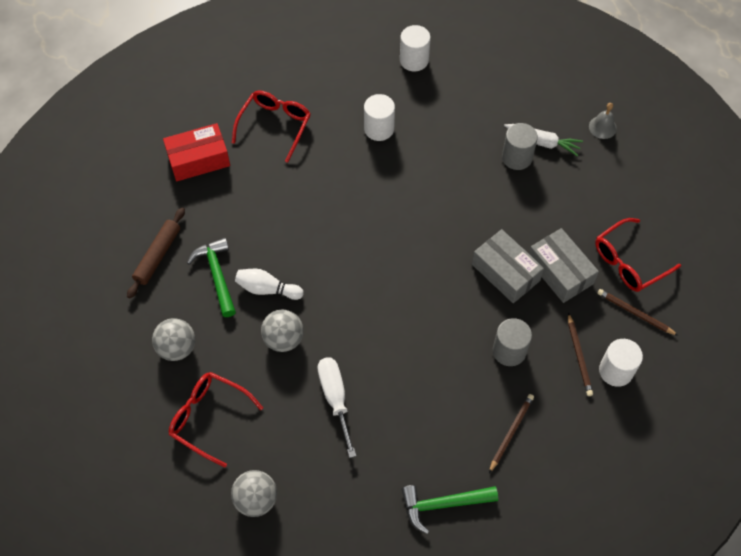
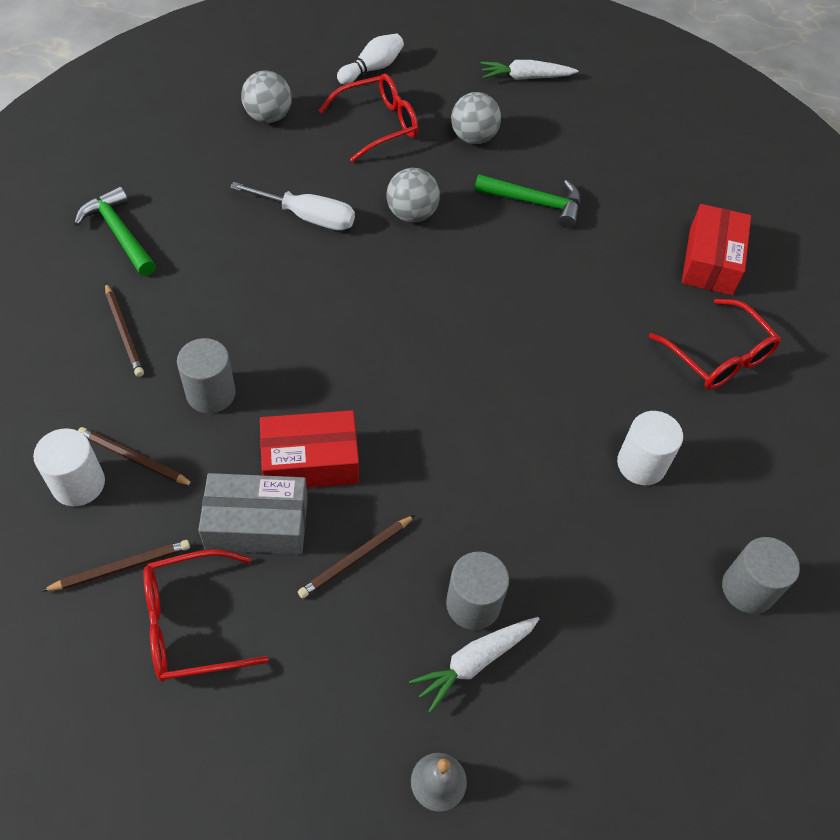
camera: 120 degrees right, 5 degrees down
(80, 353) = (525, 77): none -> white carrot
(157, 255) = (597, 172): brown rolling pin -> none
(267, 289) = (483, 232): white bowling pin -> white bowling pin (372, 69)
(414, 60) = (748, 589): white cylinder -> grey cylinder
(443, 504) = (119, 233): green hammer -> green hammer turned 60 degrees counterclockwise
(505, 272) = (310, 461): grey box -> red box
(537, 217) = (356, 558): none -> brown pencil
(629, 261) = (192, 623): red glasses -> red glasses turned 105 degrees counterclockwise

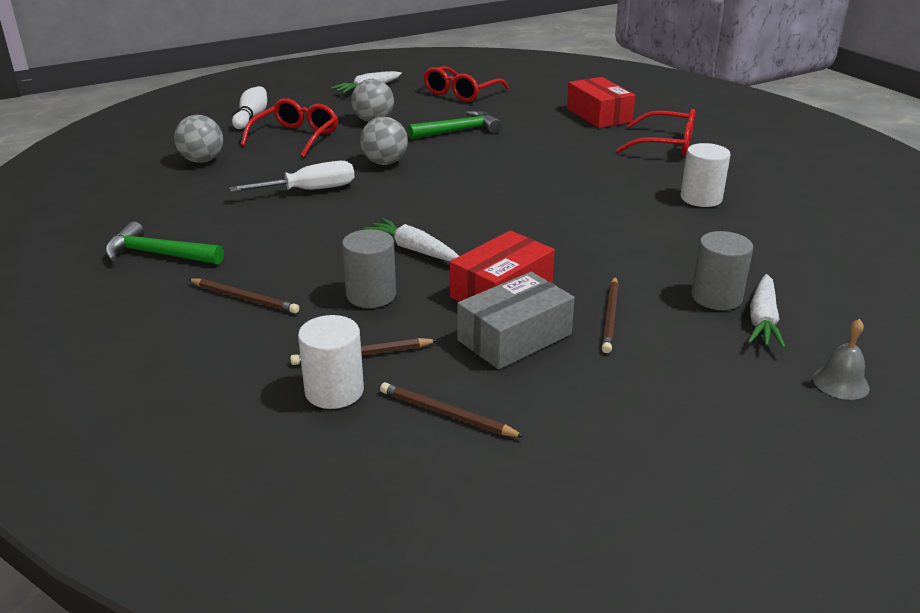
camera: 35 degrees left, 25 degrees down
(121, 567) = (447, 414): brown pencil -> brown pencil turned 90 degrees counterclockwise
(192, 623) = (553, 410): red glasses -> red glasses (461, 93)
(302, 358) = (414, 249): none -> white carrot
(748, 589) = (837, 216): grey cylinder -> none

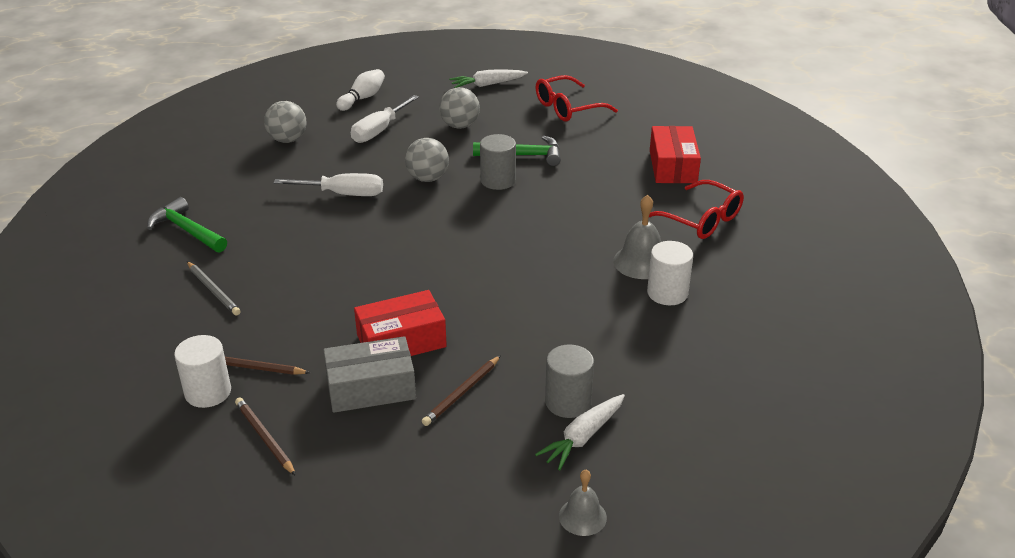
camera: 25 degrees right, 5 degrees up
(244, 298) = (213, 290): brown pencil -> grey pencil
(295, 137) = (379, 130): red glasses -> white screwdriver
(371, 295) = (302, 315): grey cylinder -> grey cylinder (498, 180)
(414, 249) = (371, 279): white carrot -> none
(652, 182) = (641, 262): none -> grey bell

